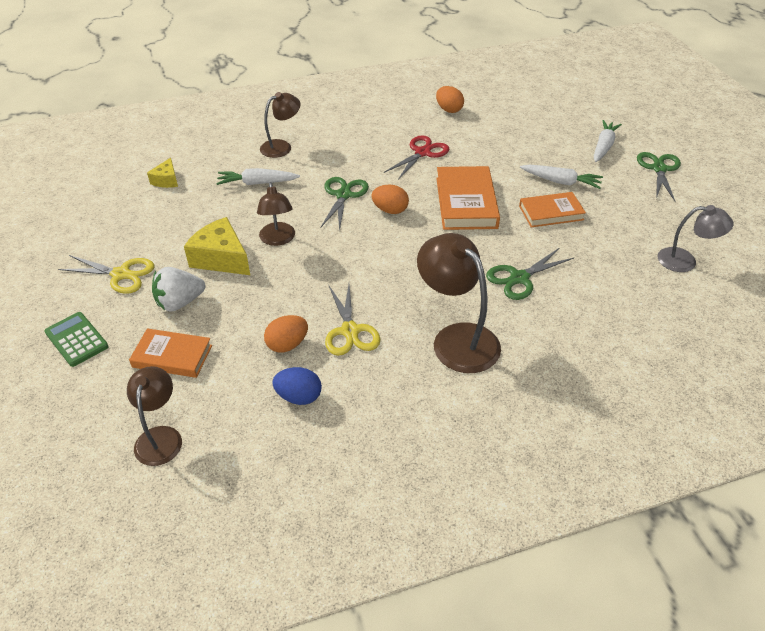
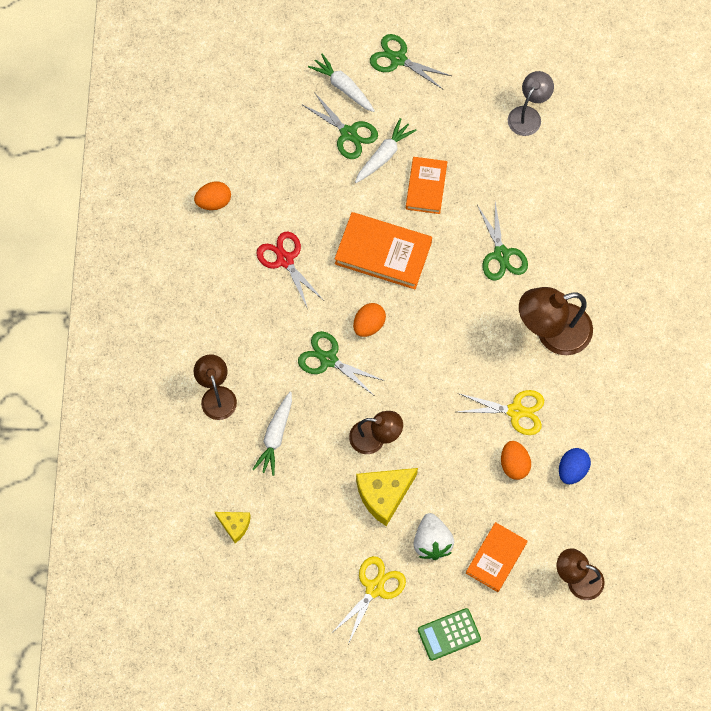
camera: 70 degrees left, 25 degrees up
(564, 159) = (348, 133): none -> green scissors

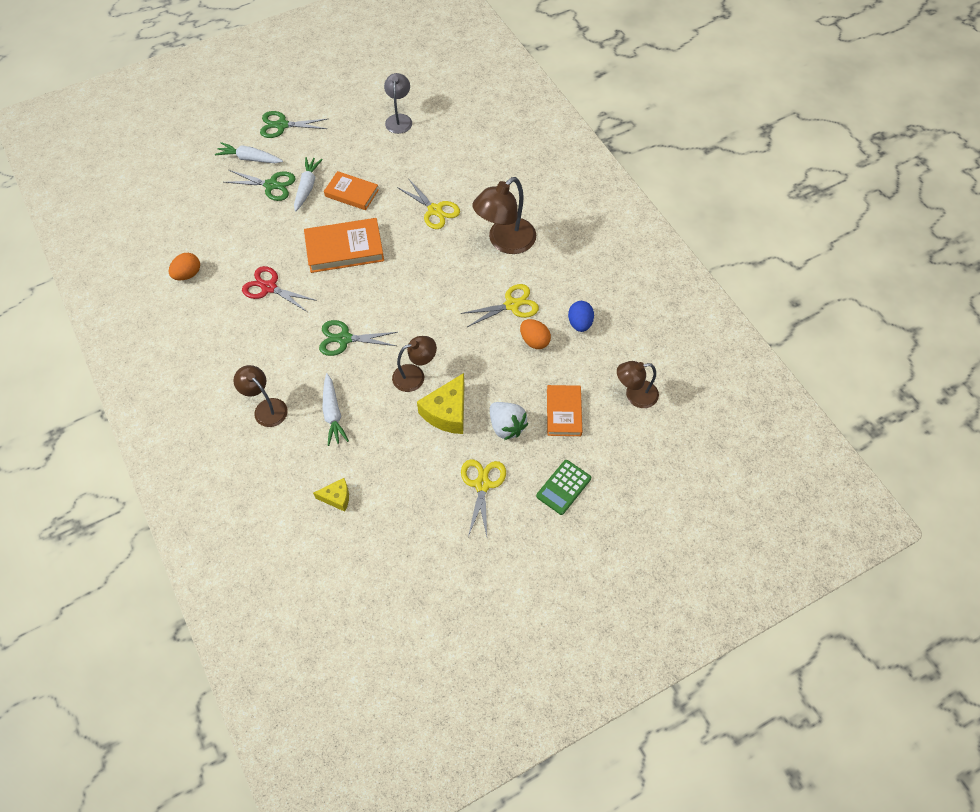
camera: 30 degrees left, 10 degrees down
(369, 325) = (362, 300): orange egg -> none
(426, 187) = (351, 193): orange book -> orange book turned 45 degrees counterclockwise
(501, 254) = (435, 210): green scissors -> yellow scissors

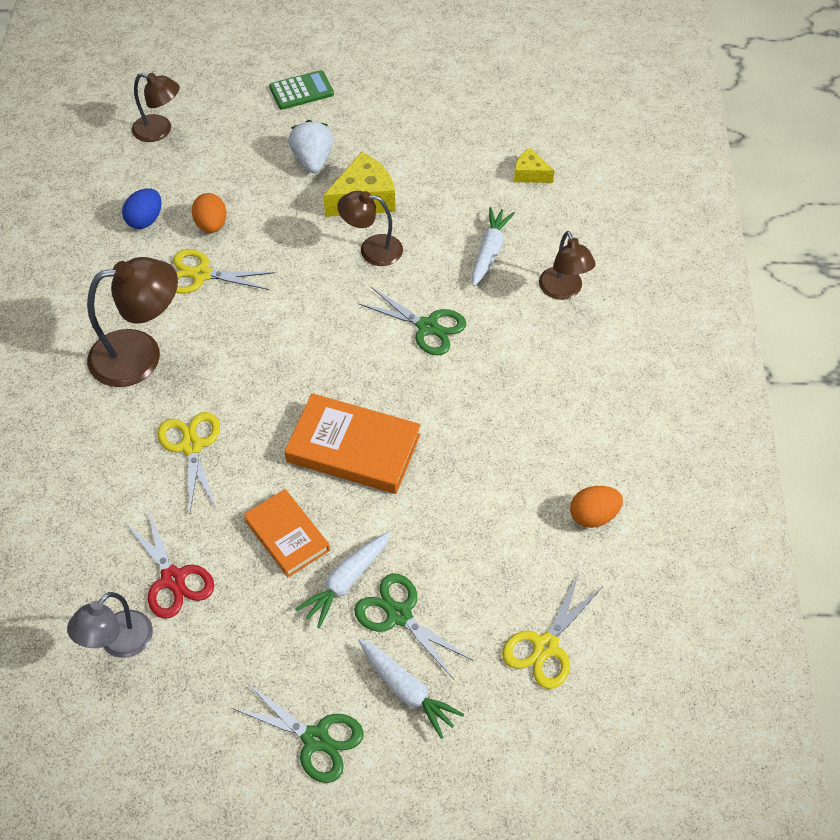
camera: 150 degrees left, 5 degrees down
(269, 287) = (487, 440): red scissors -> red scissors (173, 579)
(482, 484) = (377, 124): yellow scissors -> yellow scissors (545, 646)
(563, 412) = (244, 147): orange book -> none

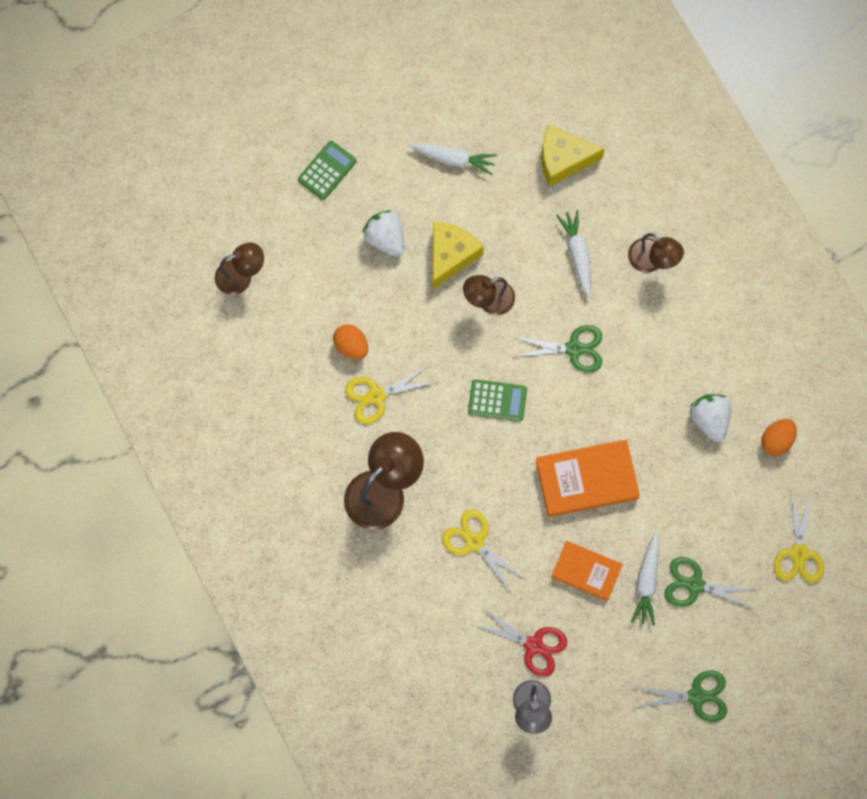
camera: 30 degrees left, 20 degrees up
(145, 220) = (296, 370): blue egg -> none
(315, 333) = (497, 400): none -> green calculator
(407, 690) = (732, 633): white carrot -> white carrot (453, 159)
(529, 458) = (709, 419): none -> white strawberry
(530, 174) = (563, 159): yellow cheese -> yellow cheese, size x1.76

